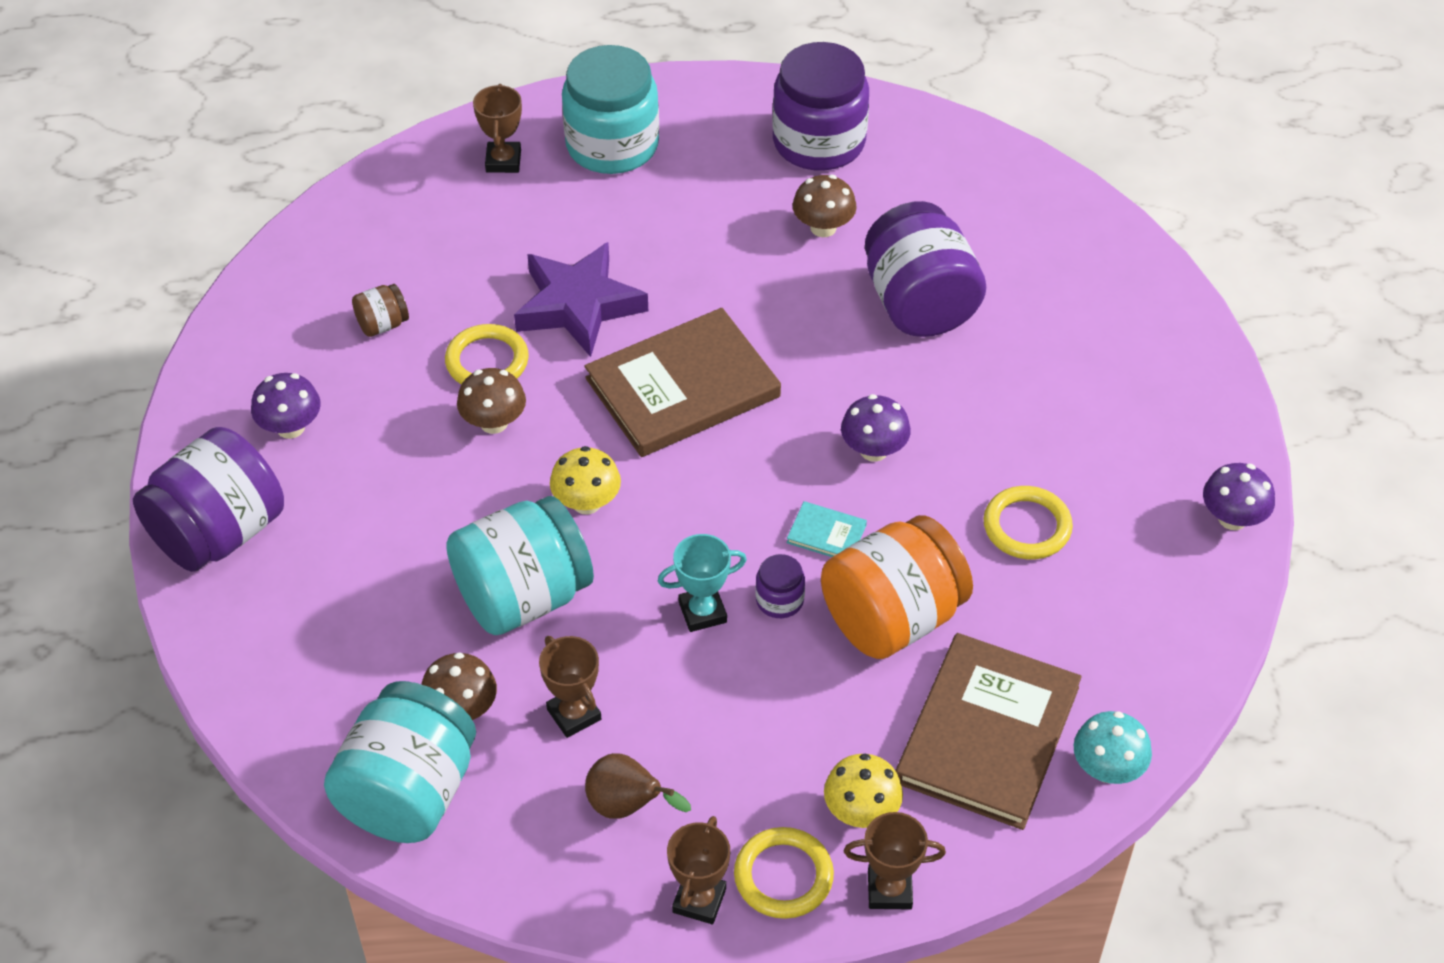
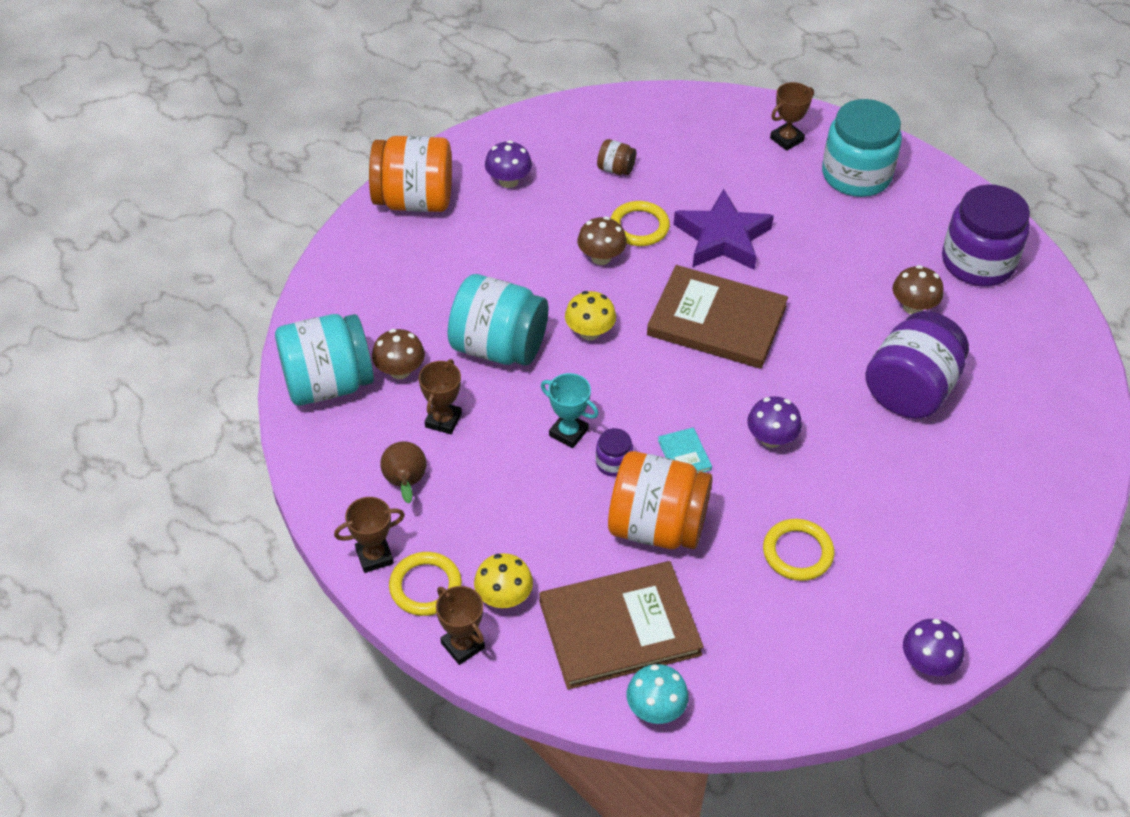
camera: 50 degrees right, 0 degrees up
(219, 532) = (414, 200): purple jar -> orange jar

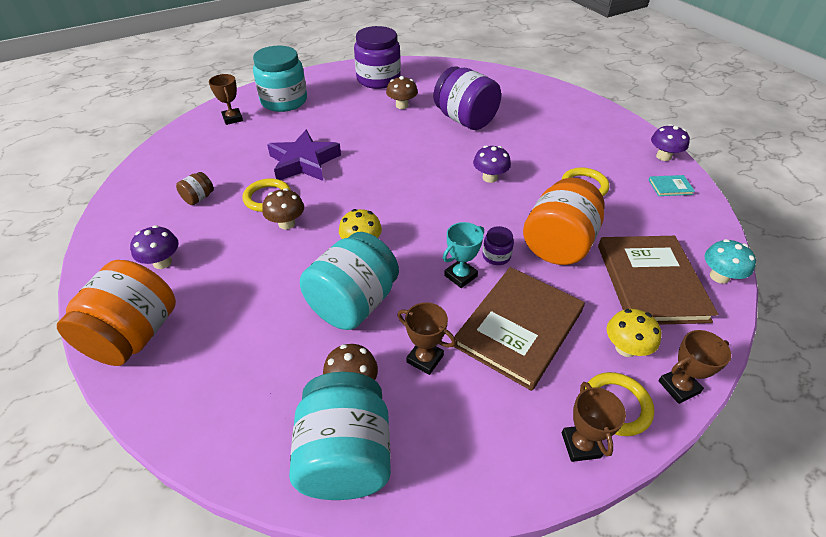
camera: 75 degrees left, 5 degrees down
(405, 483) = (494, 402): brown pear -> none
(684, 455) = (496, 218): turquoise book -> turquoise book (670, 187)
(717, 321) = (379, 180): brown book -> brown book (518, 328)

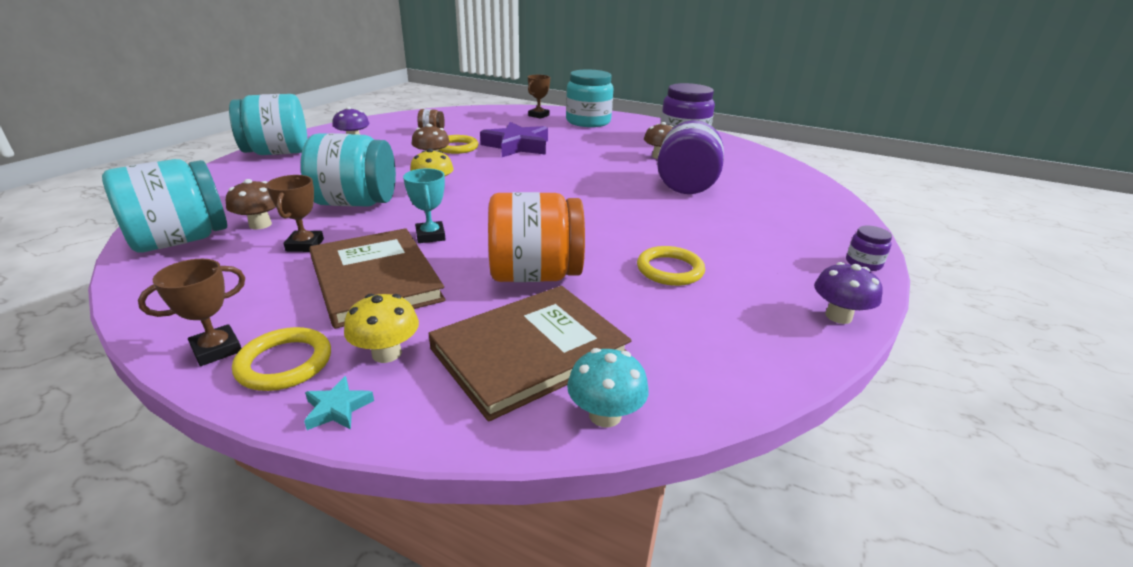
camera: 55 degrees right, 15 degrees down
(134, 335) = (278, 153): orange jar -> turquoise jar
(460, 276) = (430, 236): turquoise trophy -> turquoise trophy turned 60 degrees clockwise
(490, 178) = (604, 216): purple mushroom -> none
(496, 256) = (478, 246): purple jar -> purple jar (863, 263)
(518, 328) = (375, 280): brown book -> brown book turned 60 degrees clockwise
(670, 187) = (769, 334): turquoise book -> none
(678, 387) = (338, 408): brown trophy -> turquoise star

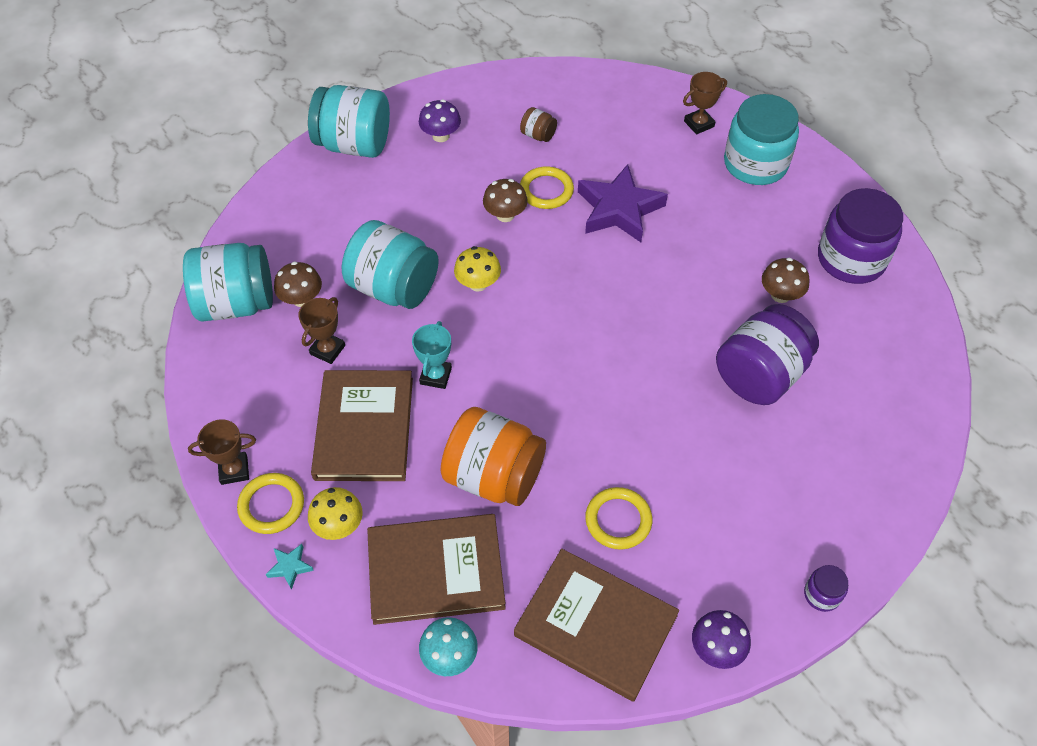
camera: 30 degrees right, 25 degrees up
(725, 337) = (595, 625): none -> brown book

